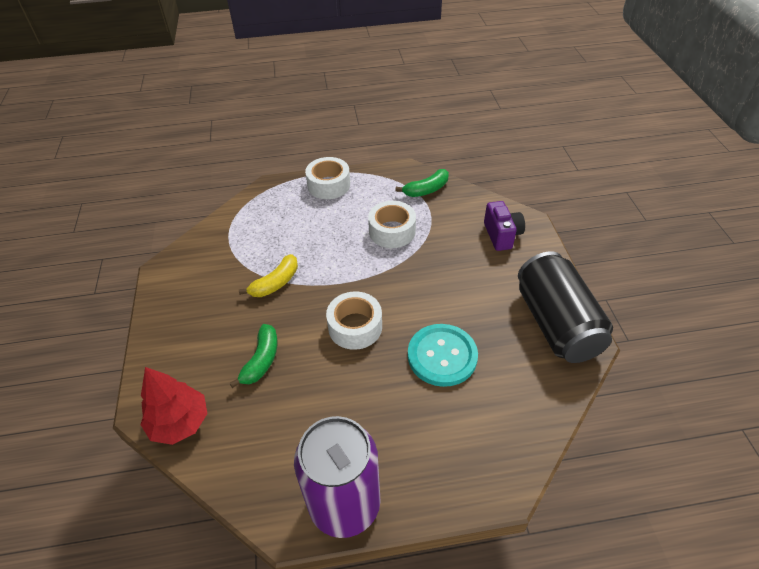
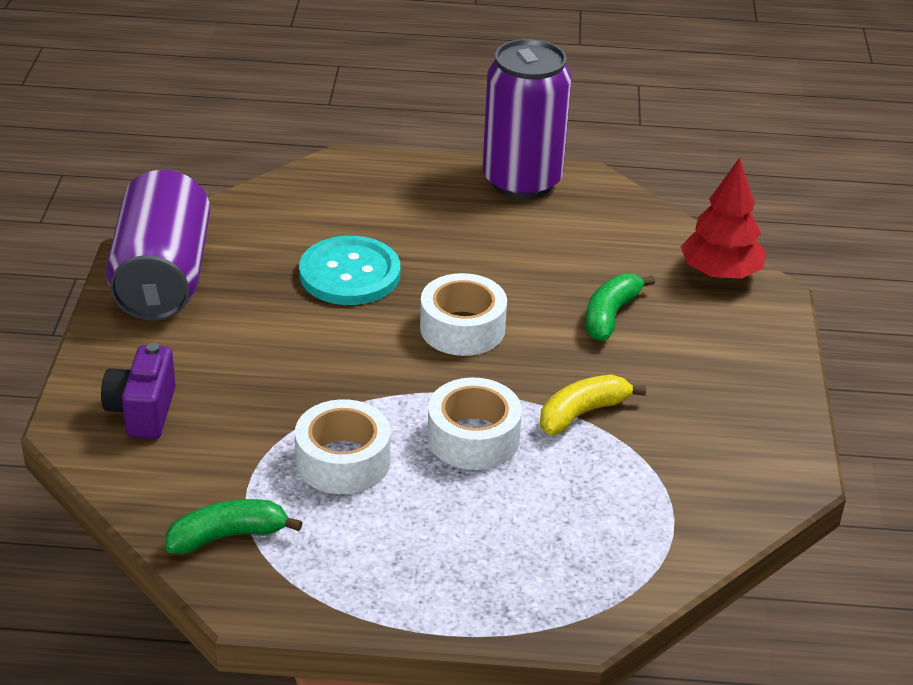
camera: 170 degrees left, 10 degrees down
(329, 185) = (441, 596): white tape -> white tape (473, 438)
(556, 324) = (163, 277): black can -> purple can

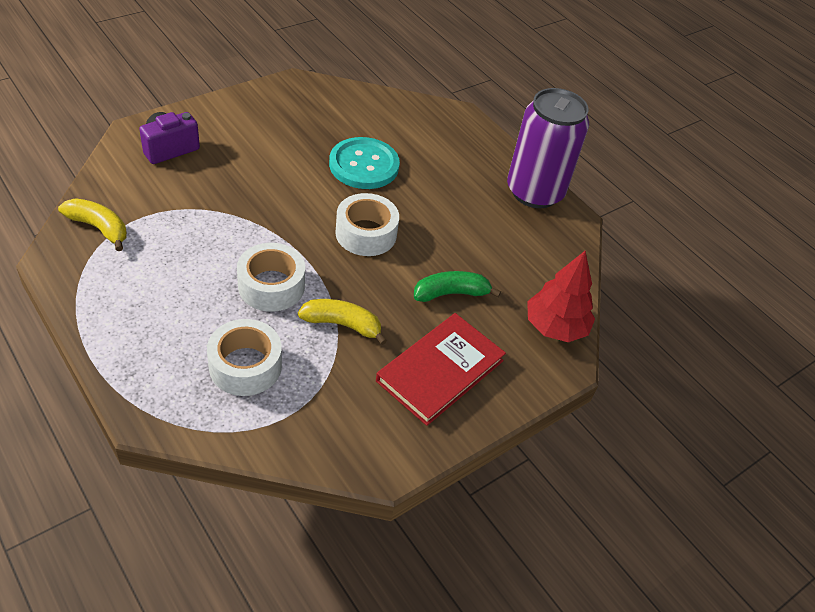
camera: 45 degrees right, 10 degrees up
(163, 277) = (284, 101): purple can -> none
(227, 536) = (99, 228): green banana -> yellow banana
(343, 461) = (200, 242): white tape -> white tape (245, 366)
(708, 378) = (440, 371): none -> red book

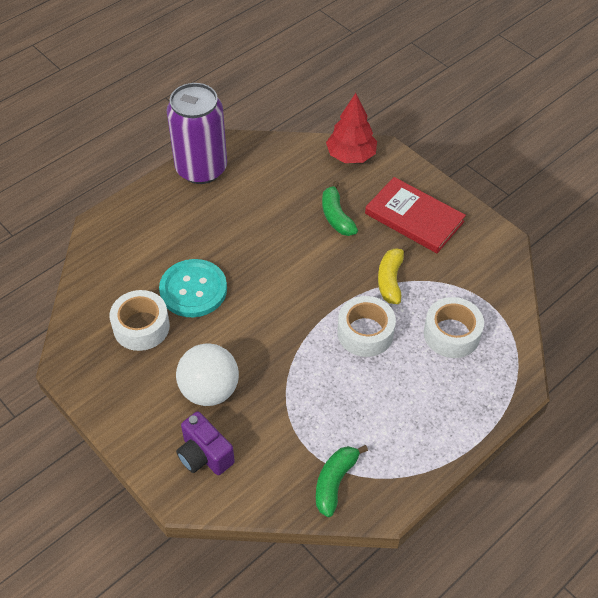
camera: 90 degrees left, 5 degrees up
(99, 228) = (334, 482): yellow banana -> green banana
(239, 160) = (209, 390): none -> white ball
(366, 233) = (284, 277): white tape -> white tape (141, 327)

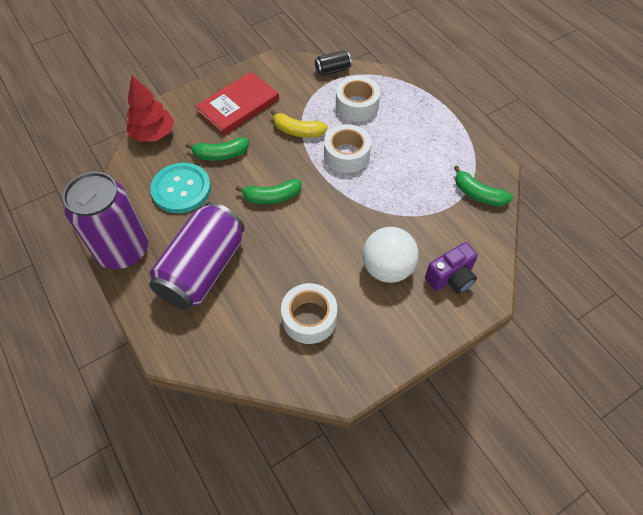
camera: 80 degrees left, 5 degrees up
(188, 232) = (203, 269): none -> purple can
(193, 289) = (275, 271): turquoise button -> turquoise button (181, 189)
(287, 271) = (272, 197): none -> green banana
(507, 300) = (332, 70): none -> black can

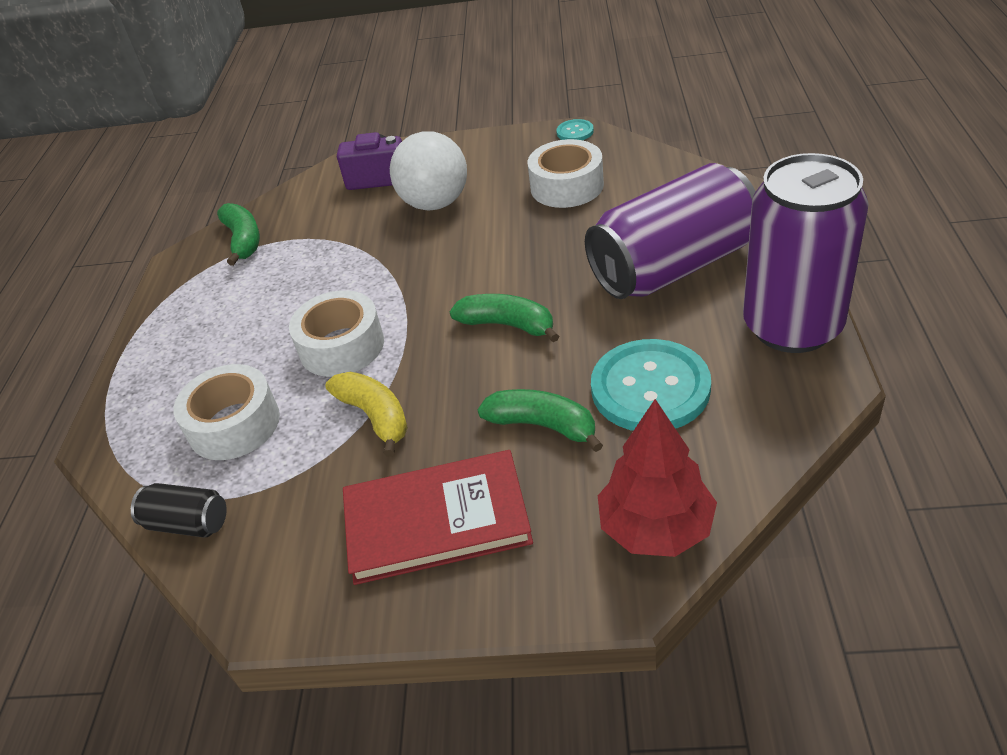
camera: 140 degrees left, 15 degrees down
(344, 388) = (575, 132): none -> turquoise button

